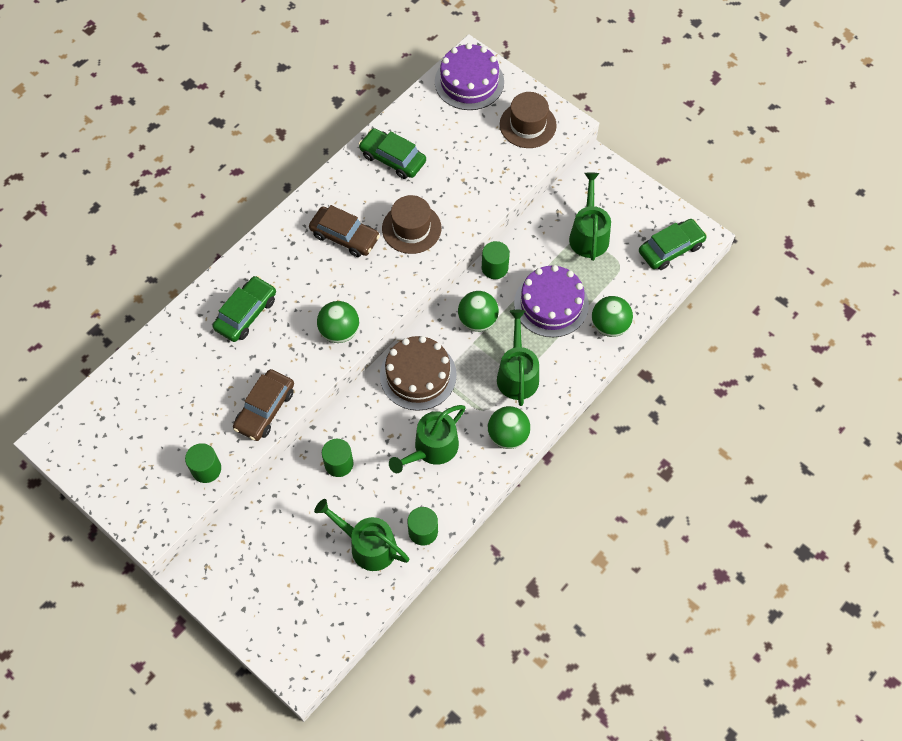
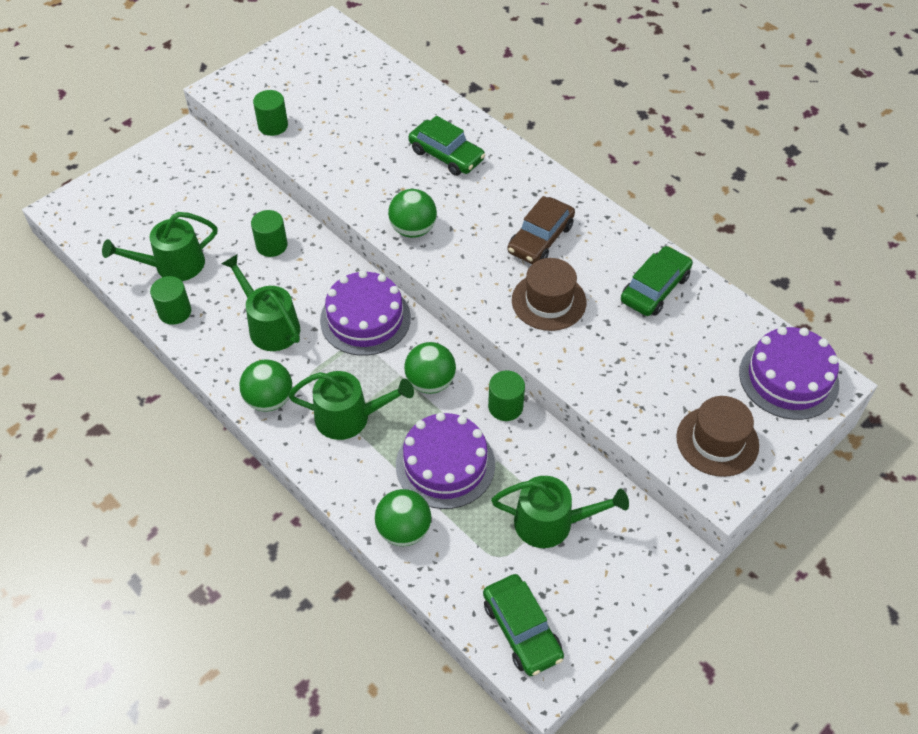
camera: 95 degrees right, 10 degrees down
(265, 409) = (329, 168): brown car -> none
(368, 545) = (173, 265): green watering can -> green watering can turned 150 degrees counterclockwise
(418, 375) = (365, 319): brown cake -> purple cake

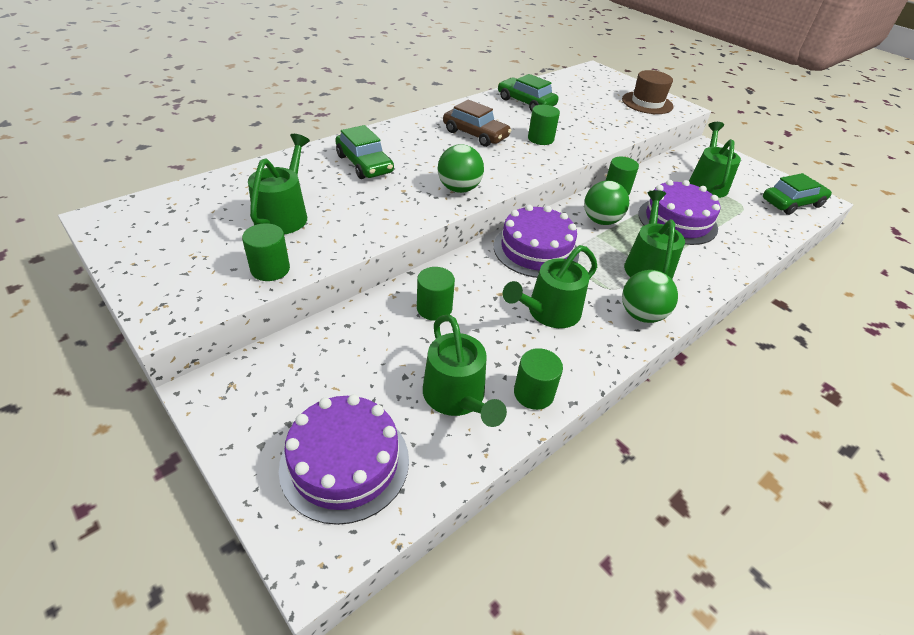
camera: 90 degrees left, 10 degrees down
(347, 118) = (284, 215): none -> green watering can
(404, 530) = (743, 245): green ball -> none
(446, 155) = (364, 164): green car -> green car turned 105 degrees clockwise
(549, 301) = (540, 139): brown hat -> green cylinder
(788, 378) = (594, 78): purple cake -> purple cake (345, 462)

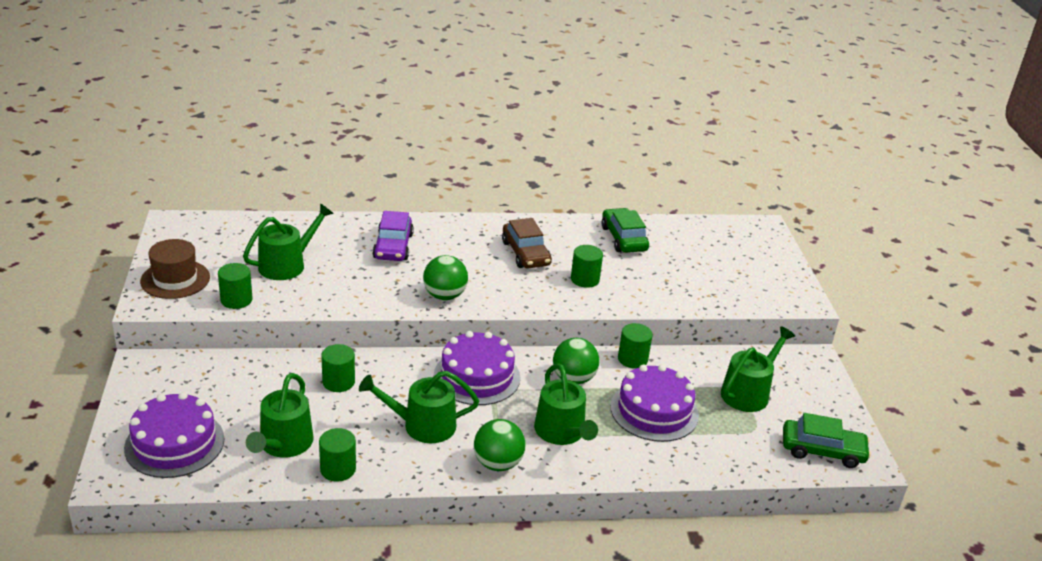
camera: 35 degrees right, 10 degrees down
(364, 164) = (393, 246): green car -> purple car
(647, 103) = (767, 283): brown hat -> brown hat (175, 279)
(647, 266) = (562, 432): green watering can -> green watering can turned 120 degrees clockwise

